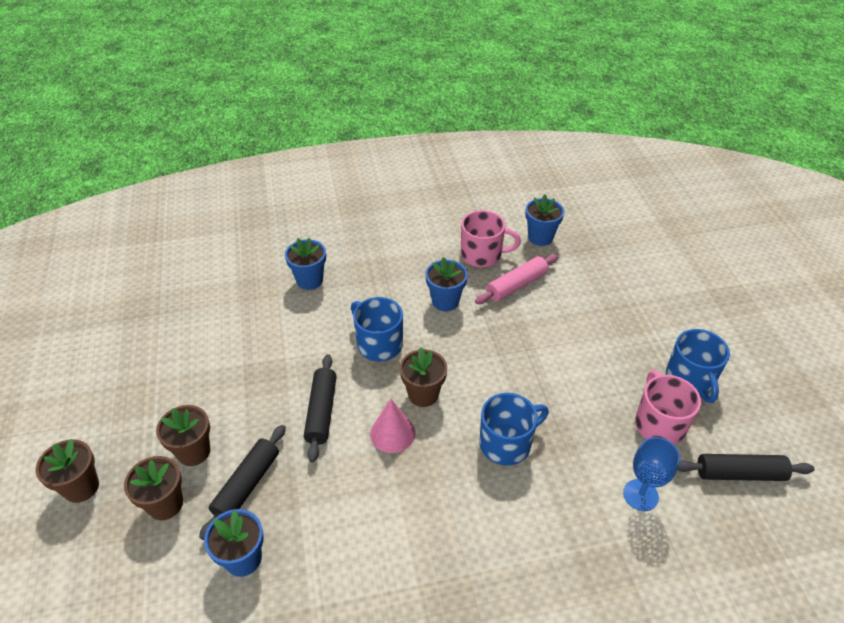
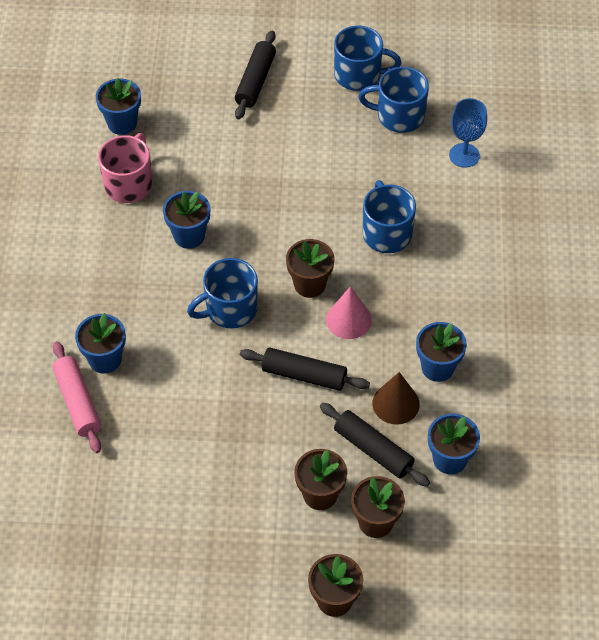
camera: 75 degrees left, 10 degrees up
(303, 494) = (396, 403): none -> brown cone
(354, 524) = (437, 367): none -> blue flower pot
(516, 285) = (189, 167): pink rolling pin -> pink rolling pin (77, 402)
(659, 424) = (399, 116): pink mug -> blue mug
(739, 473) = (462, 83): black rolling pin -> black rolling pin (255, 81)

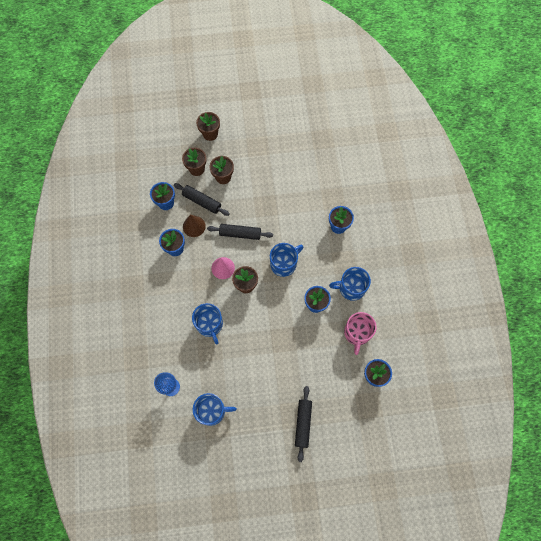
camera: 170 degrees right, 15 degrees up
(77, 402) = (344, 202): pink rolling pin -> none
(359, 75) = (240, 440): blue mug -> blue mug (351, 288)

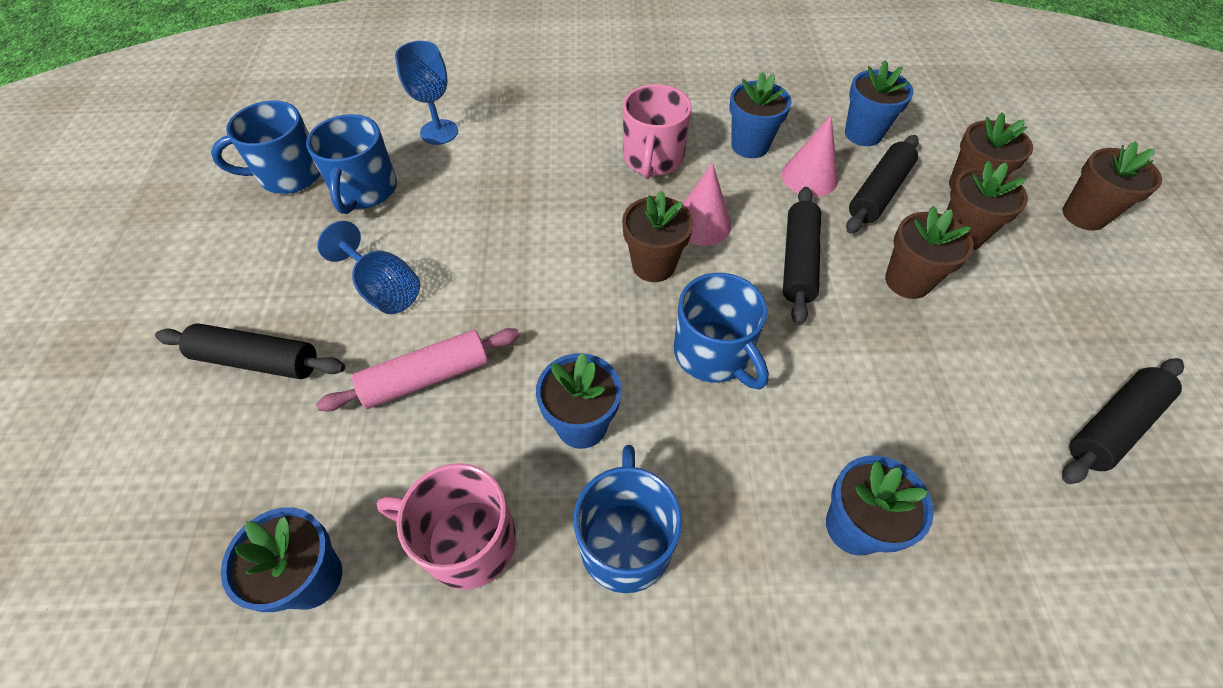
camera: 95 degrees right, 15 degrees down
(185, 288) = (653, 159): none -> pink mug
(194, 226) = (809, 177): brown cone -> pink cone
(209, 324) = (561, 194): blue mug -> blue mug (289, 174)
(246, 198) = (907, 281): none -> brown flower pot
(266, 386) = (384, 289): none -> blue goblet
(298, 152) = (1112, 425): none -> black rolling pin
(303, 359) = (426, 377): none -> pink rolling pin

